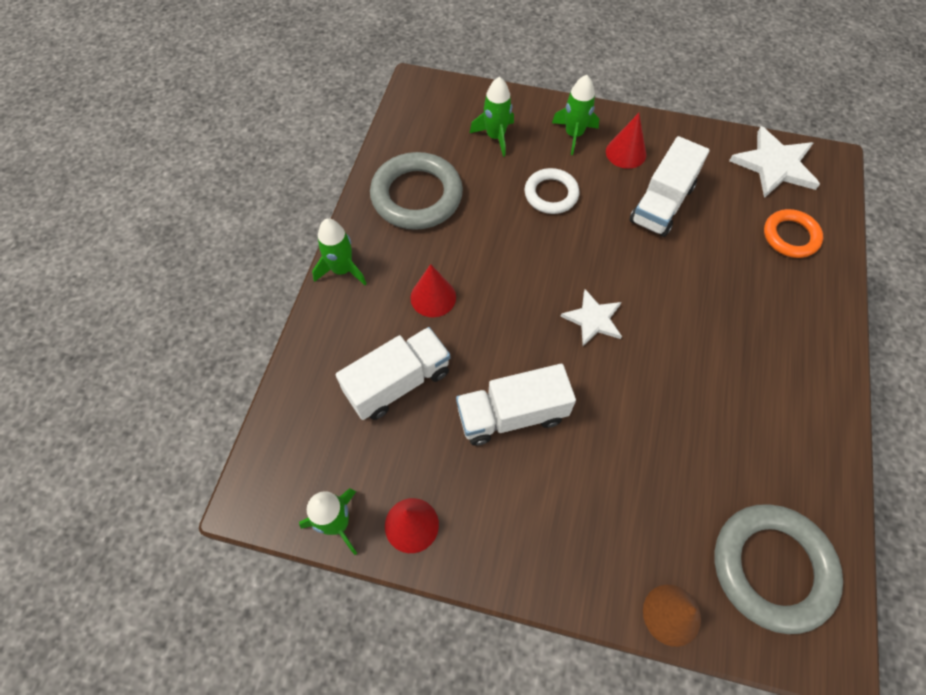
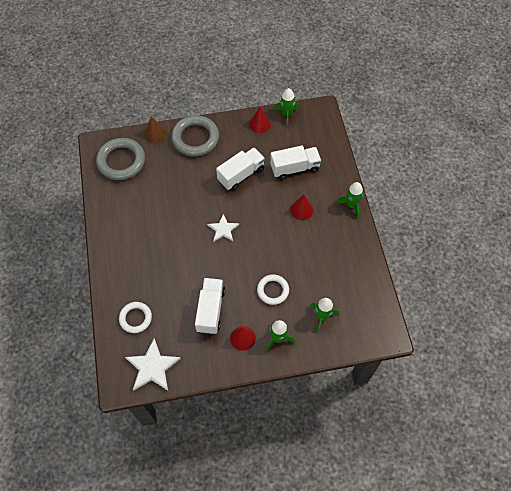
camera: 155 degrees right, 0 degrees up
(398, 383) = (294, 168): white truck -> white truck turned 135 degrees counterclockwise
(416, 196) = (342, 259): grey ring -> grey ring (195, 138)
(790, 236) = (135, 318): orange ring -> white ring

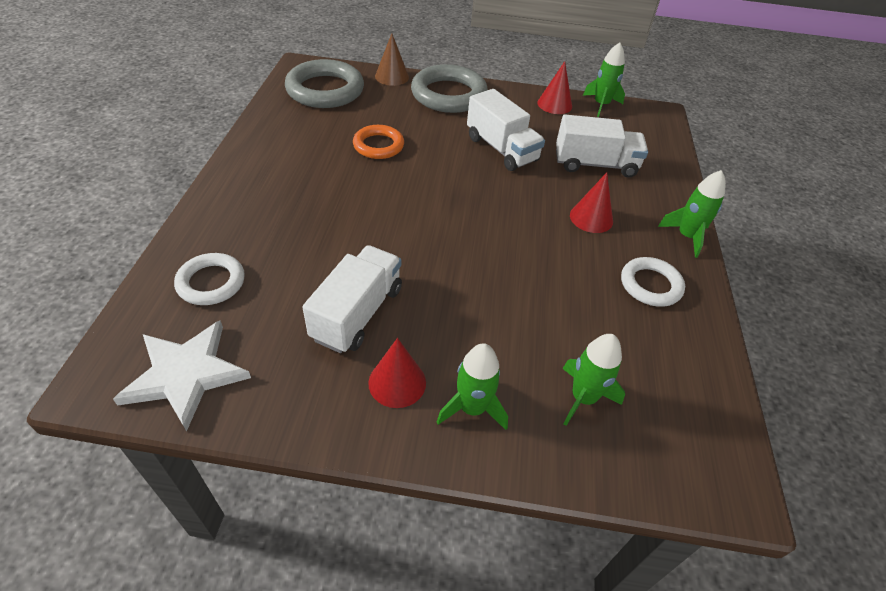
camera: 15 degrees right, 15 degrees down
(173, 197) = (378, 146): none -> orange ring
(223, 229) = (440, 205): white star -> none
(241, 174) = (501, 149): white truck -> white truck turned 75 degrees clockwise
(273, 290) = (494, 319): white ring -> white ring (650, 285)

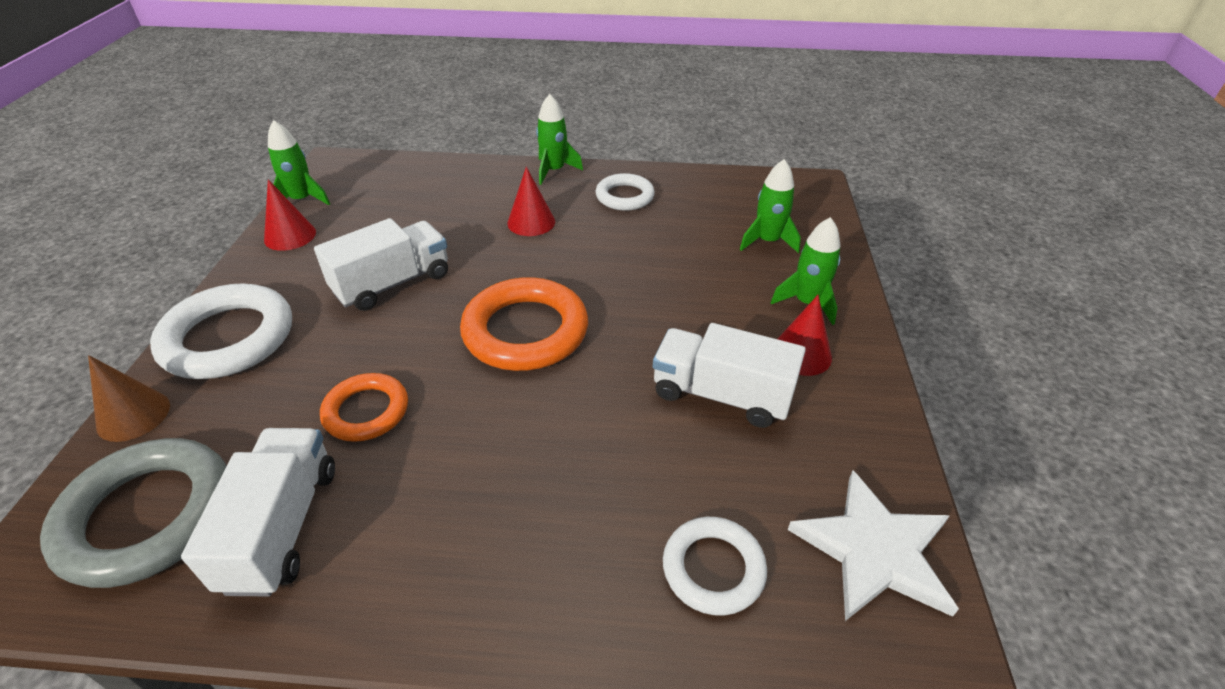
camera: 90 degrees left, 5 degrees down
(445, 210) = (525, 331): none -> orange ring
(448, 95) = (228, 338): grey ring -> white ring
(595, 164) = (433, 213): white truck -> white truck (282, 527)

